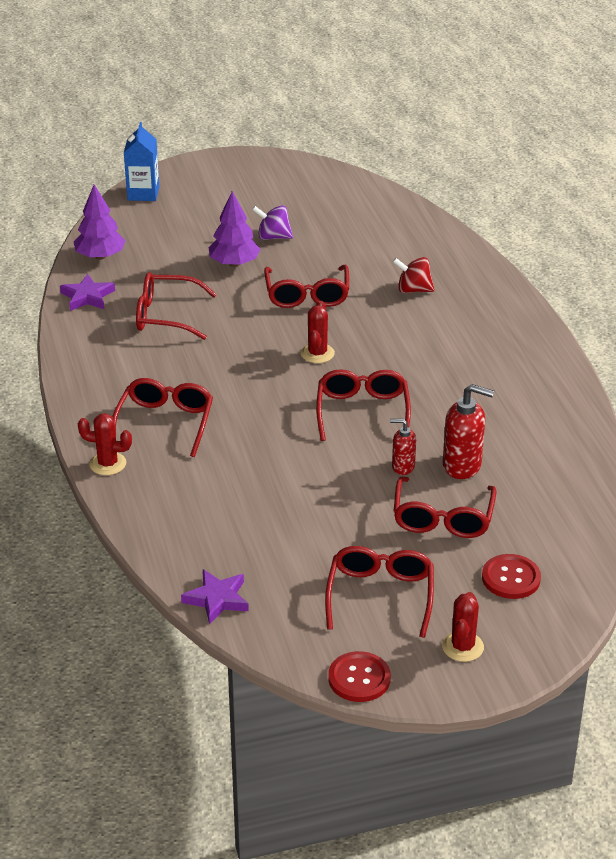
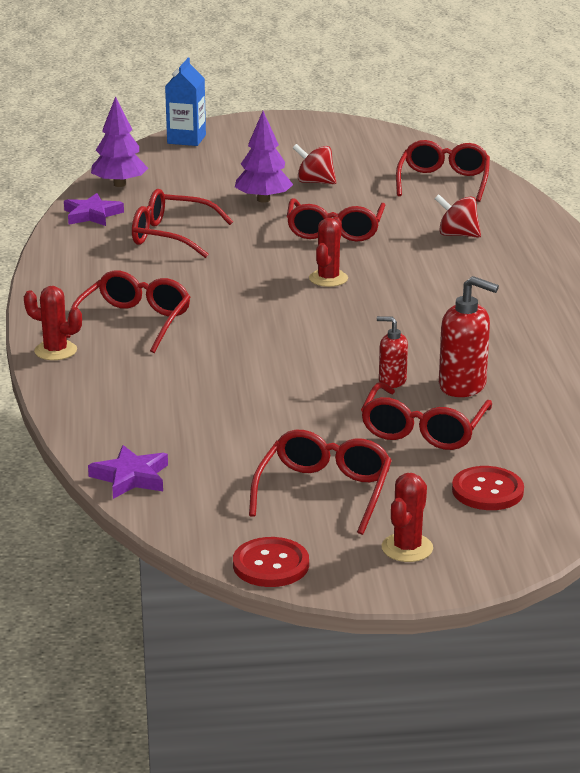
camera: 10 degrees right, 10 degrees down
(273, 237) = (315, 182): purple spinning top -> red spinning top
(362, 412) = (362, 331): red glasses -> red glasses (443, 182)

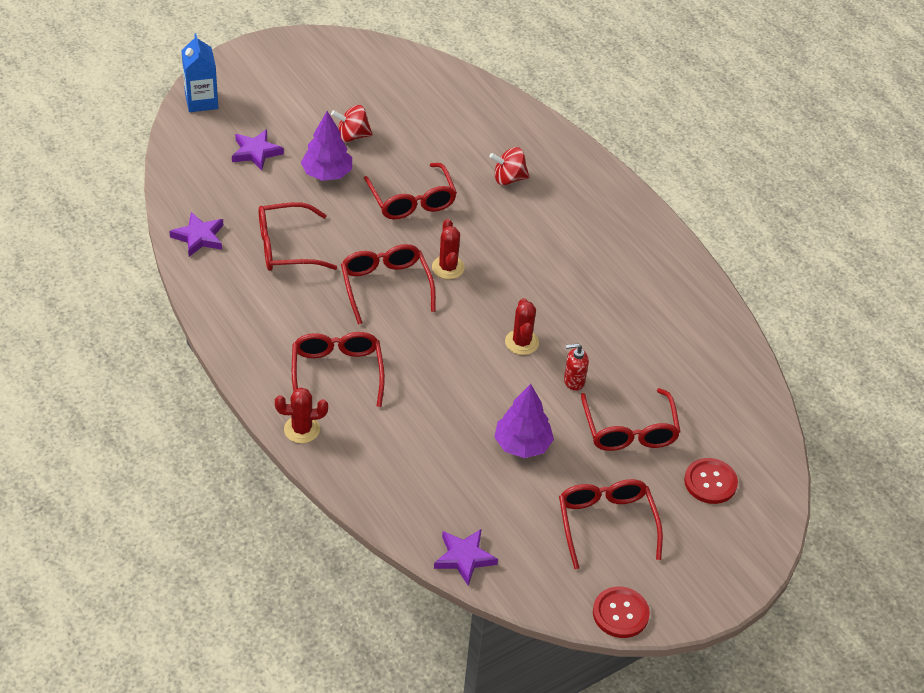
camera: 30 degrees left, 20 degrees up
(119, 184) = (191, 186): purple tree -> purple tree (522, 445)
(206, 176) = (256, 152): none -> purple star
(407, 548) = (695, 562): red cactus -> red cactus (521, 342)
(443, 182) = (454, 107): red glasses -> red glasses (386, 287)
(463, 386) = (625, 370): red soap dispenser -> none

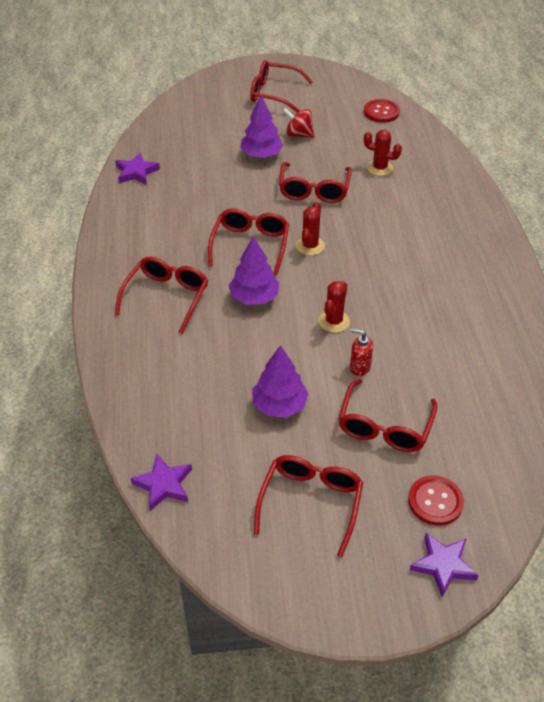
camera: 30 degrees right, 0 degrees up
(201, 101) = (205, 86): blue carton -> none
(256, 152) = (219, 128): purple star -> purple star (443, 565)
(287, 247) = (195, 196): red glasses -> red glasses (274, 93)
(302, 429) = (108, 331): red cactus -> red cactus (379, 168)
(427, 343) = (254, 297): none -> purple tree
(508, 178) = (404, 195): red spinning top -> none
(620, 613) = (271, 594): red button -> red button (381, 112)

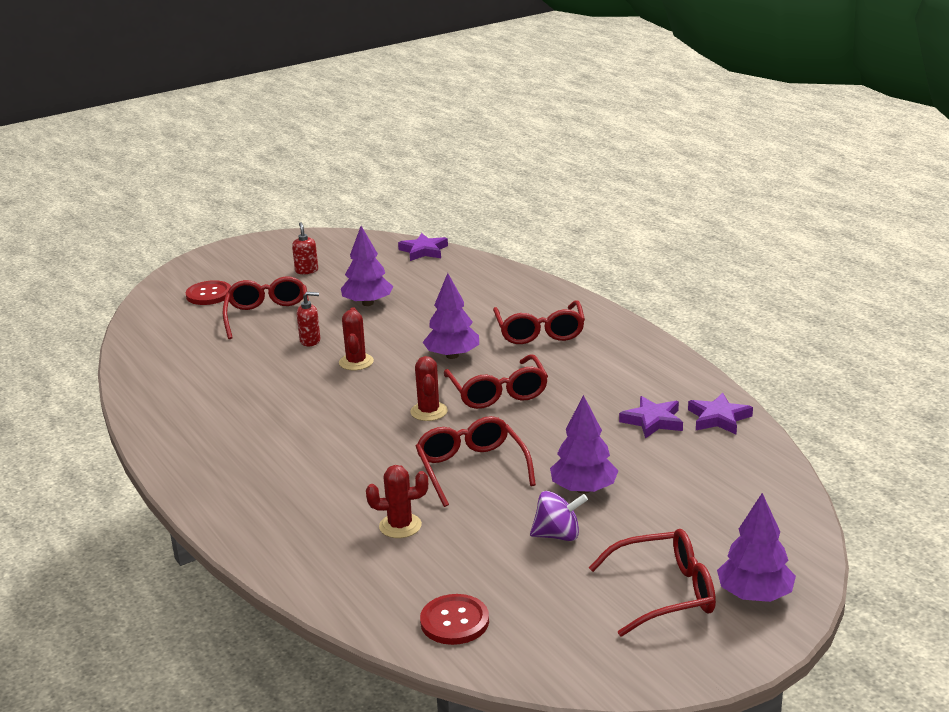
camera: 155 degrees right, 20 degrees down
(236, 80) = (754, 595): none -> purple tree
(298, 135) = (558, 535): red spinning top -> purple spinning top
(310, 503) = (306, 271): red glasses -> red soap dispenser
(443, 565) = (193, 273): purple star -> purple star (653, 421)

